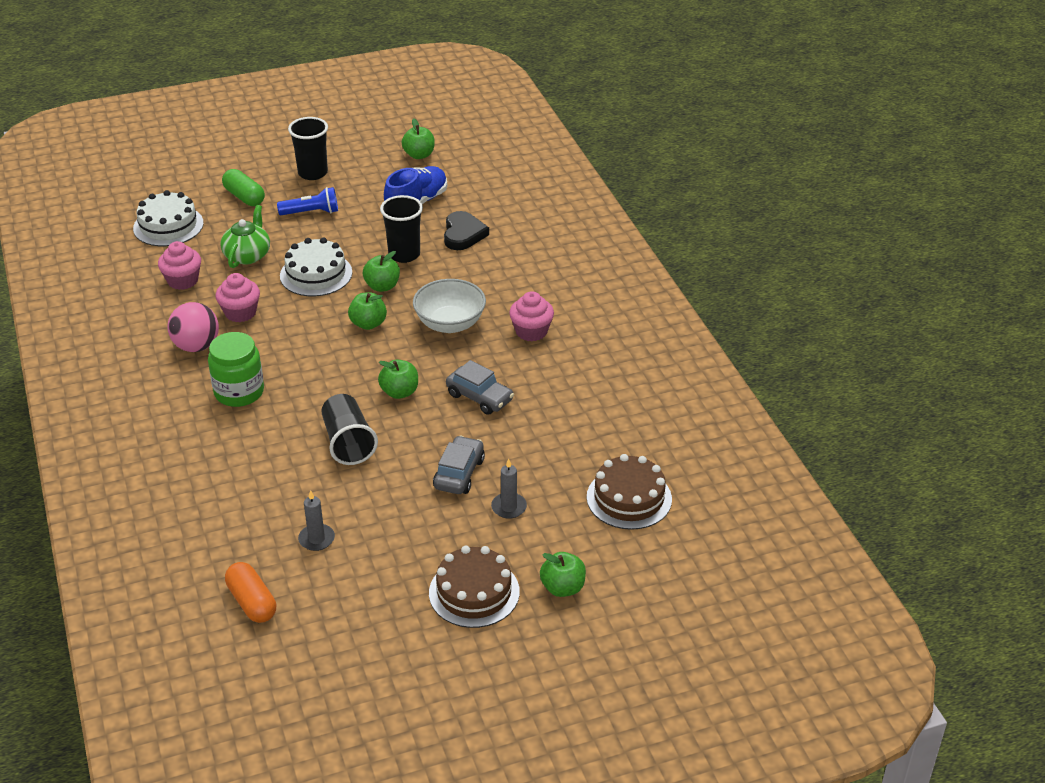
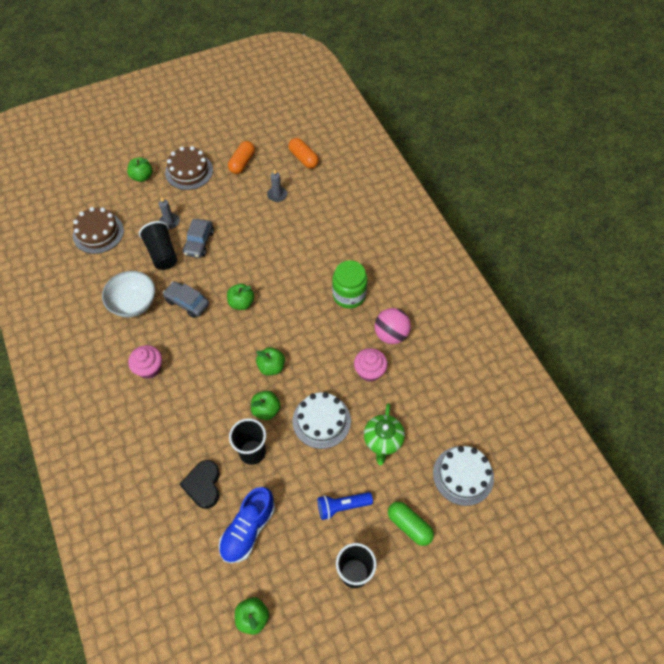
camera: 175 degrees right, 20 degrees up
(183, 280) = (425, 404): pink cupcake -> none
(348, 443) = (269, 260): black cup -> black cup (162, 253)
(371, 602) = (242, 163): none -> orange capsule
(450, 324) = (210, 371): white bowl -> white bowl (133, 303)

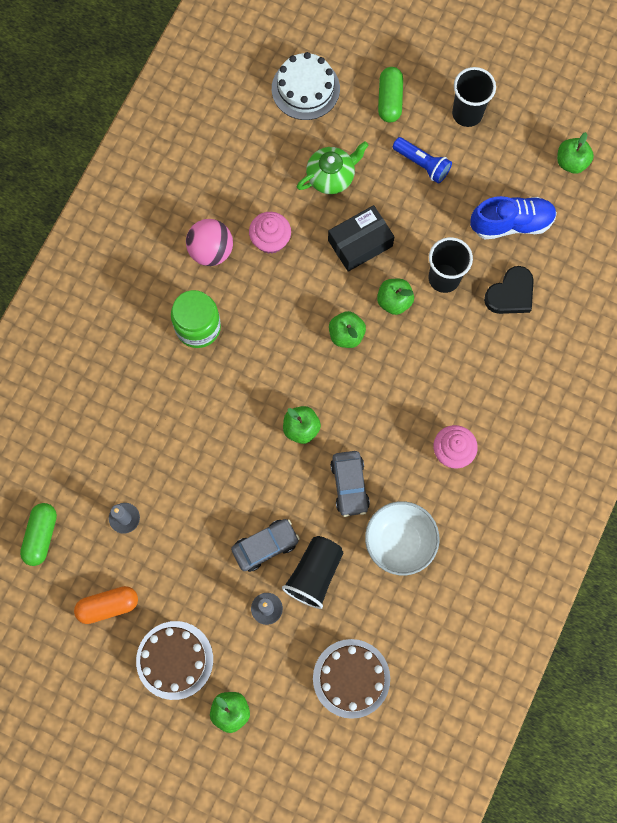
camera: 130 degrees left, 15 degrees up
(303, 158) = (41, 536): orange capsule -> green capsule
(321, 421) = (360, 243): white cake -> black box

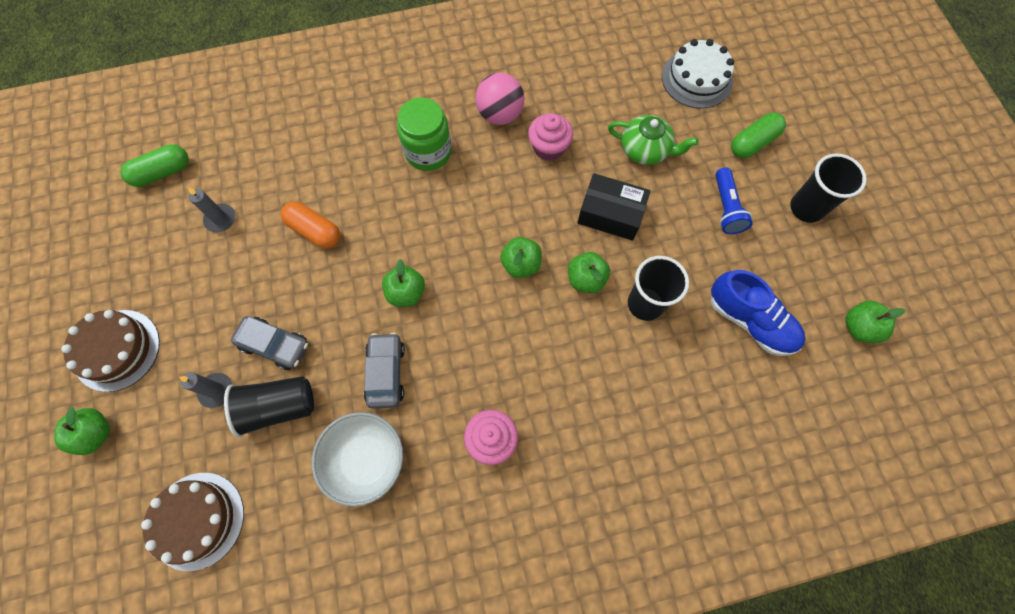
camera: 50 degrees right, 5 degrees down
(108, 606) = (133, 263): orange capsule -> orange capsule (315, 231)
(349, 485) = (386, 373): grey car -> grey car turned 135 degrees clockwise
(510, 294) = (686, 373): black heart -> none

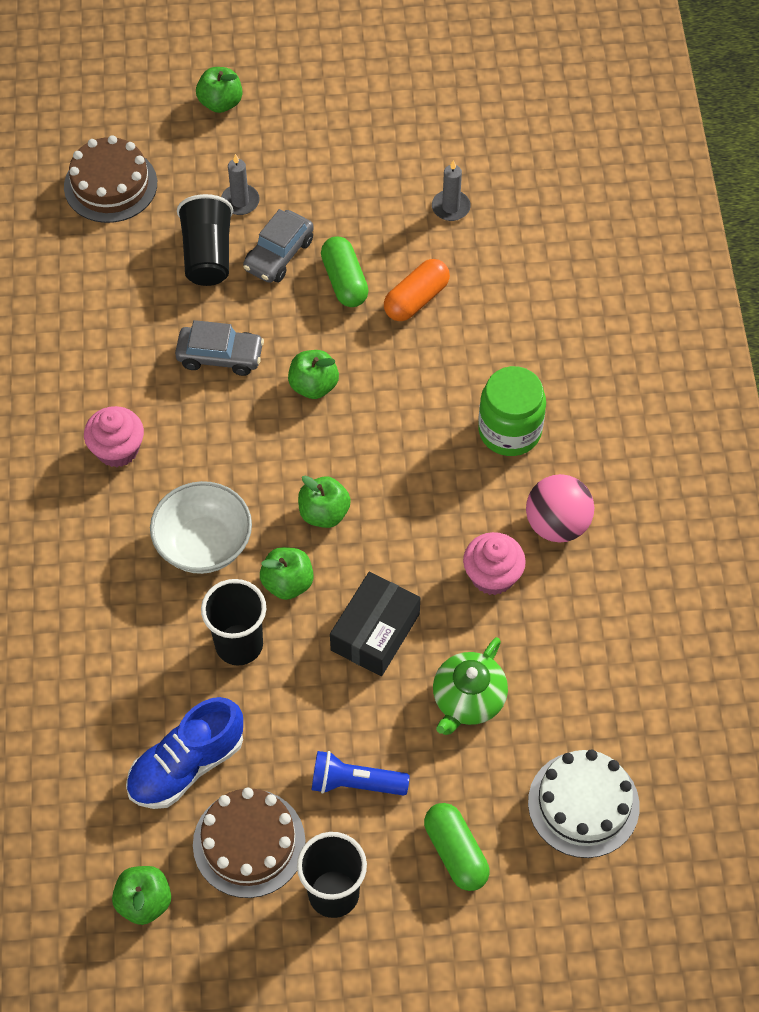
camera: 100 degrees right, 10 degrees down
(117, 350) = (307, 116): brown cake -> brown cake (249, 843)
(162, 172) = (526, 151): green capsule -> green capsule (344, 281)
(366, 460) = (129, 329): white bowl -> white bowl (204, 544)

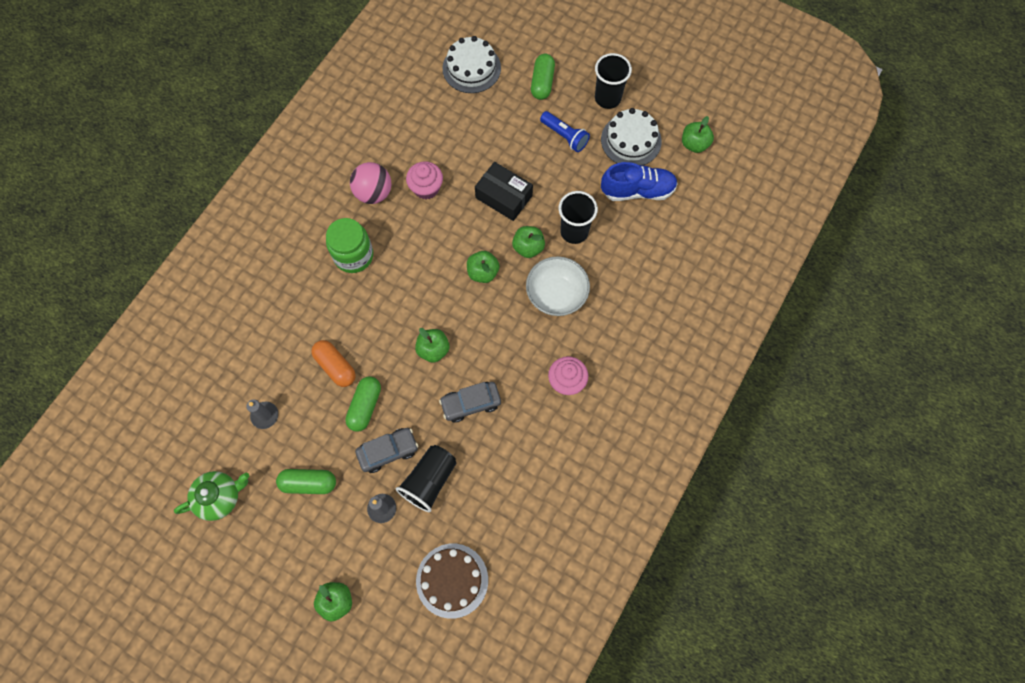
camera: 145 degrees left, 10 degrees up
(220, 356) = (471, 403): grey car -> grey car turned 60 degrees counterclockwise
(249, 843) = (631, 140): brown cake -> white cake
(342, 177) = (308, 483): none -> green capsule
(375, 632) = (504, 197): black box -> black box turned 60 degrees clockwise
(416, 299) = (335, 366): orange capsule -> orange capsule turned 60 degrees clockwise
(468, 699) = (485, 140): green teapot -> green teapot (219, 497)

